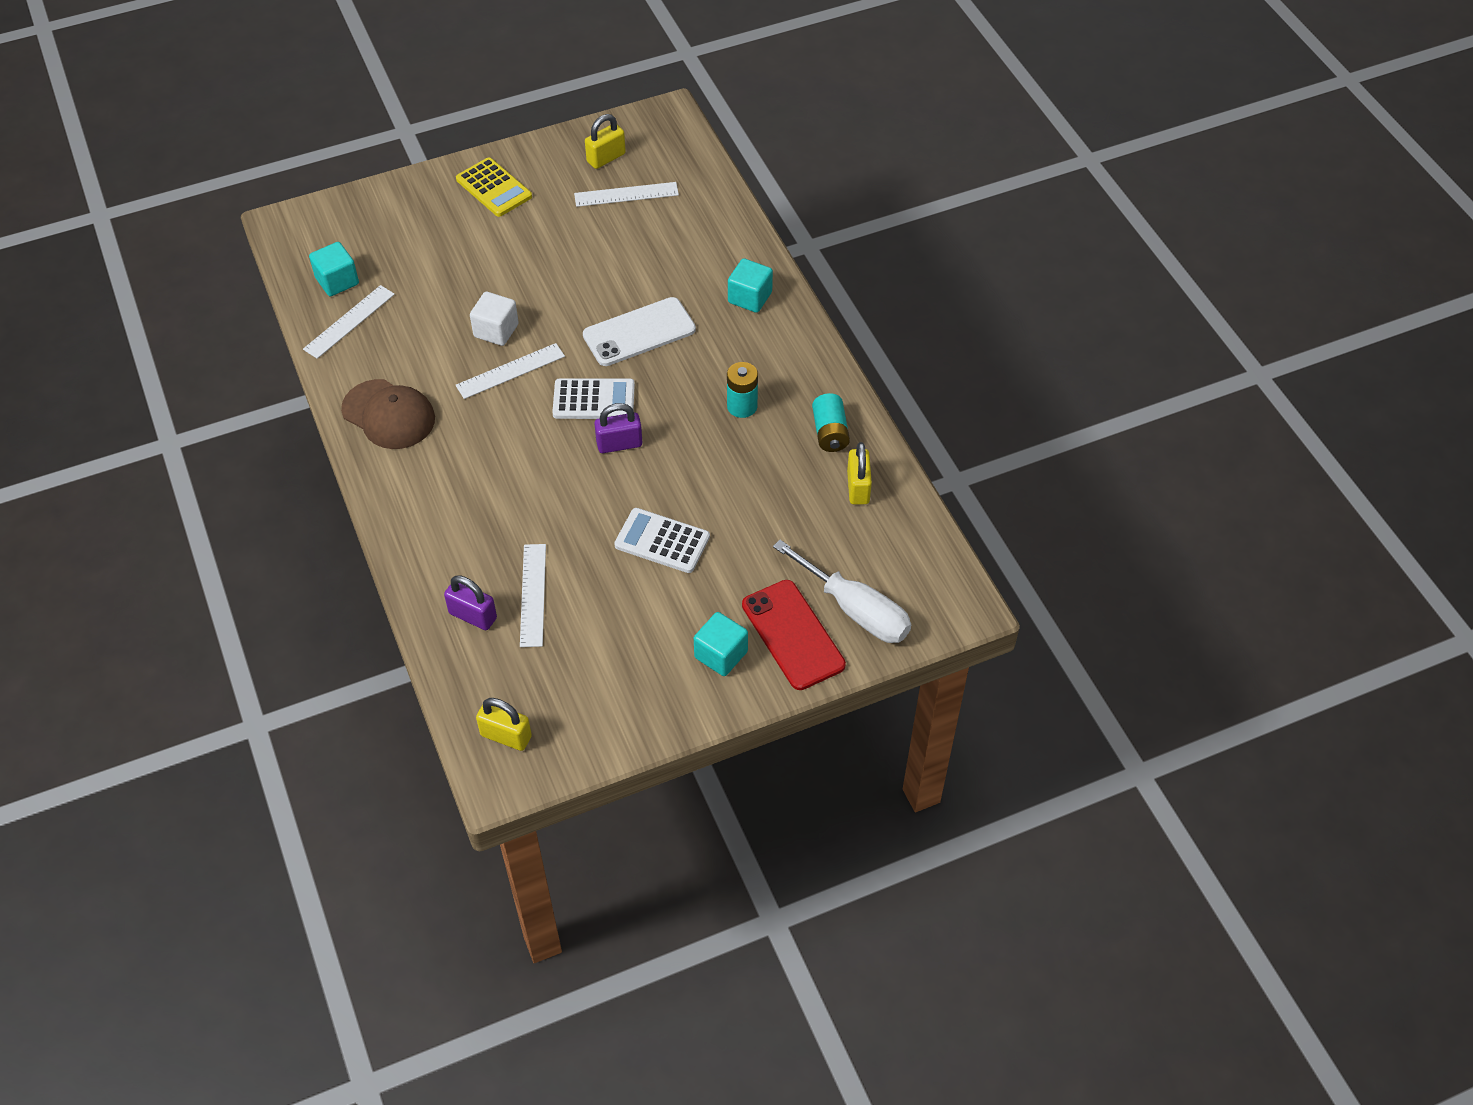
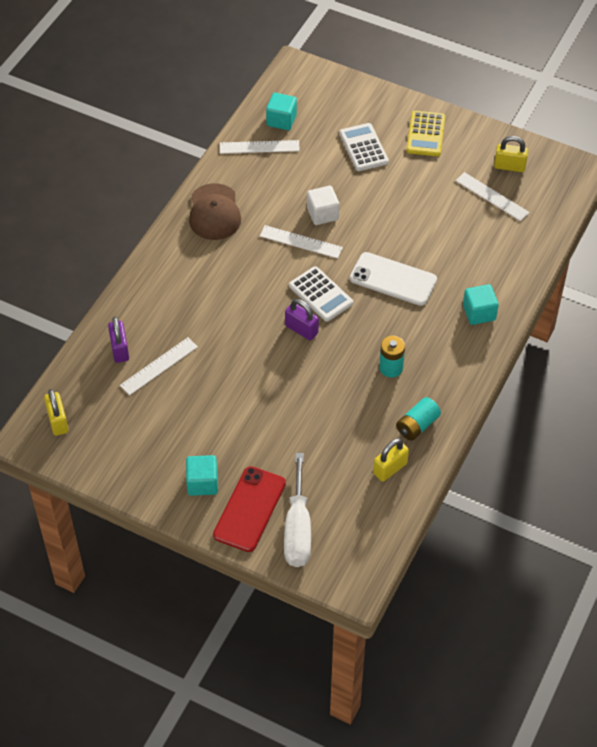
camera: 50 degrees right, 0 degrees up
(662, 541) = (253, 399): white calculator -> white calculator (363, 148)

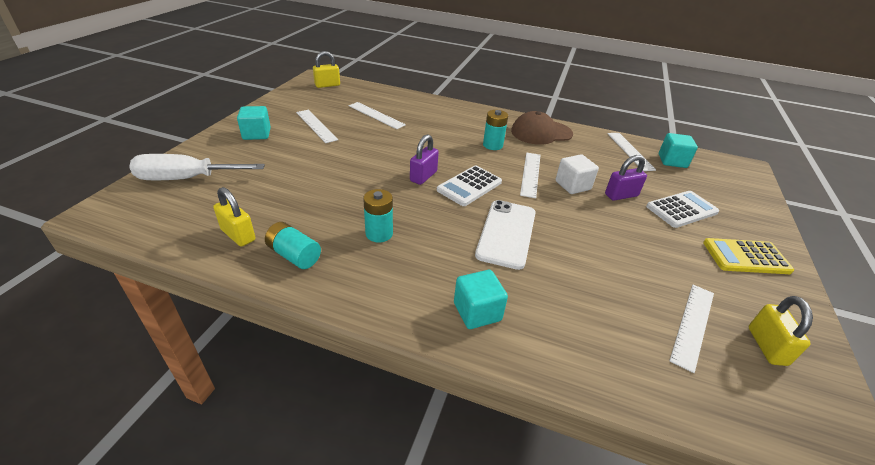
camera: 80 degrees right, 15 degrees down
(120, 349) = (391, 102): purple padlock -> purple padlock (621, 195)
(184, 426) = (316, 125): none -> white ruler
(241, 262) = (492, 145): none -> turquoise battery
(249, 509) = (221, 155): red phone -> none

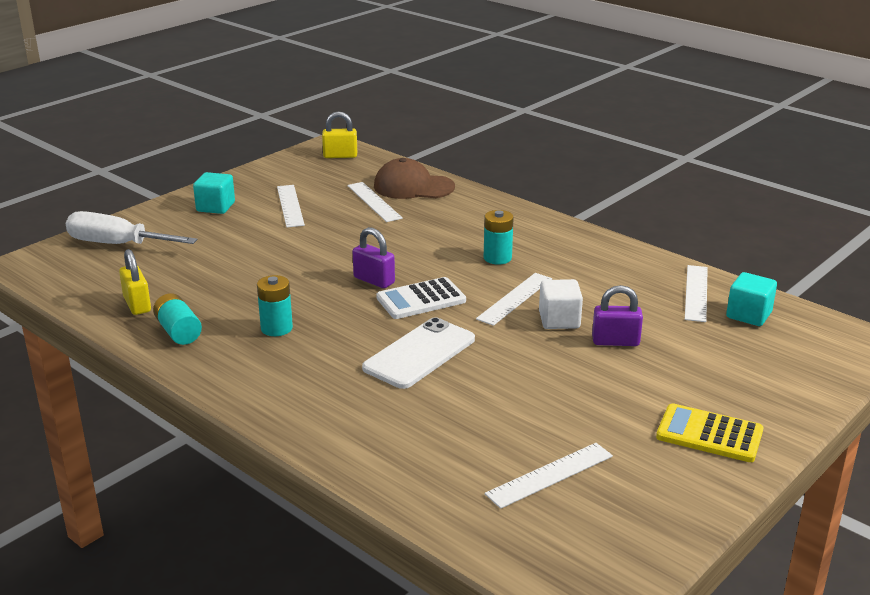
camera: 25 degrees right, 10 degrees down
(423, 176) = (374, 280): purple padlock -> purple padlock turned 75 degrees clockwise
(477, 312) = (321, 413): turquoise cube -> none
(541, 133) = (584, 252): brown cap -> brown cap (413, 187)
(681, 210) = (684, 371): white calculator -> none
(766, 346) = (617, 511): yellow padlock -> none

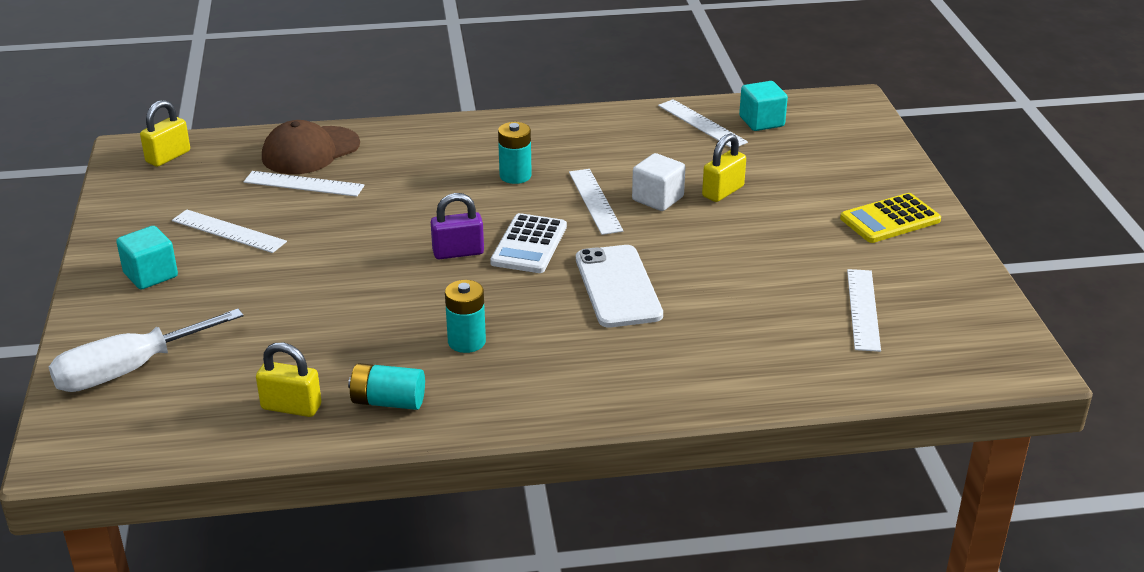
camera: 50 degrees left, 5 degrees up
(615, 341) = (723, 192): purple padlock -> yellow padlock

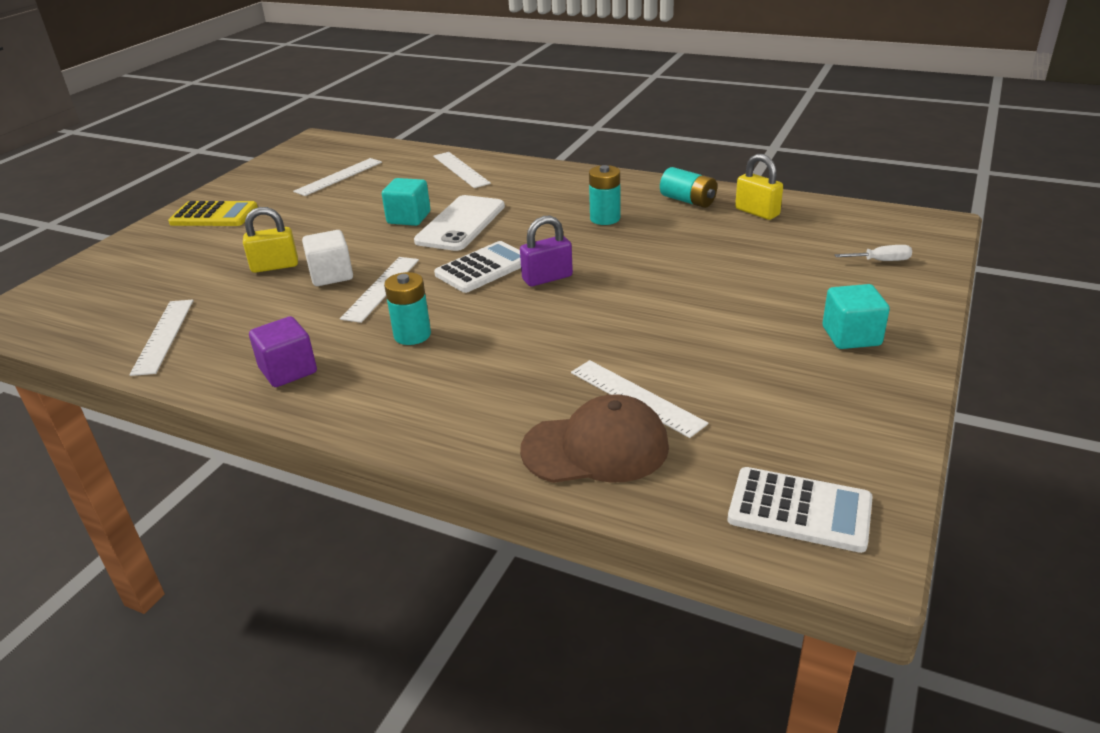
camera: 145 degrees left, 0 degrees up
(128, 370) = (881, 261): white screwdriver -> white screwdriver, size x0.44
(168, 157) = (799, 510): yellow padlock -> white calculator
(229, 231) = (752, 361): white ruler -> white ruler (460, 169)
(458, 252) = (547, 278): purple padlock -> purple padlock turned 45 degrees counterclockwise
(570, 131) = (288, 371): none -> purple cube
(761, 122) = (115, 320): turquoise cube -> turquoise cube (409, 218)

